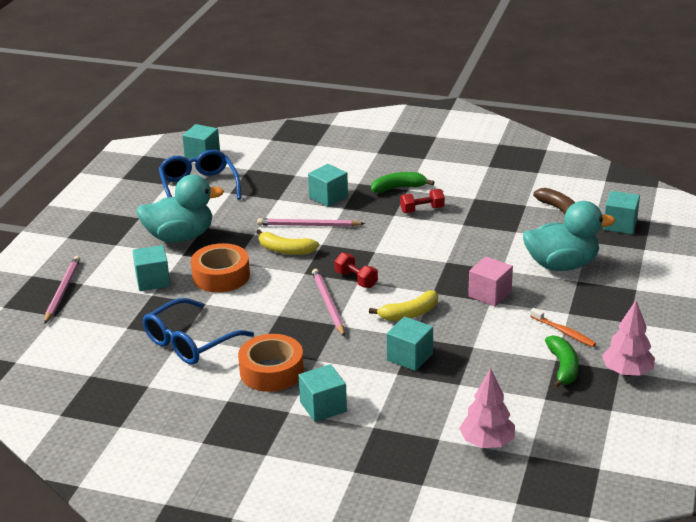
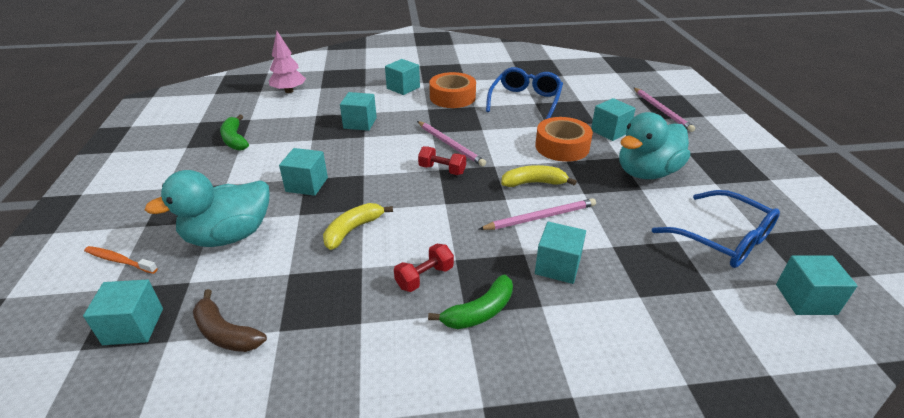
camera: 155 degrees right, 5 degrees up
(409, 314) = (375, 152): yellow banana -> yellow banana (353, 230)
(489, 294) = (307, 184): pink cube -> turquoise cube
(564, 332) = (232, 166): orange toothbrush -> orange toothbrush (119, 260)
(627, 372) = (180, 147): pink tree -> none

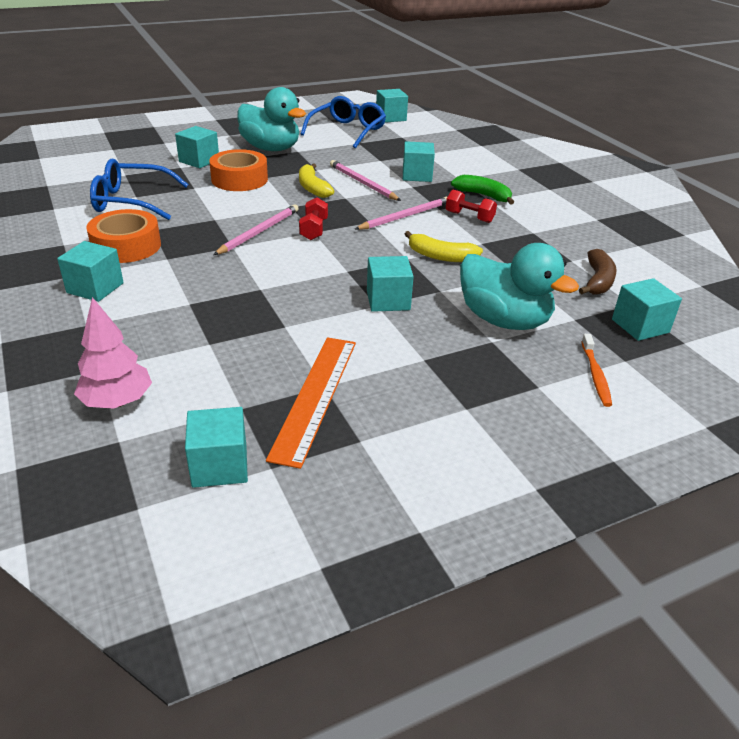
camera: 110 degrees left, 0 degrees up
(235, 140) = (315, 396): green banana -> orange ruler
(360, 123) = (224, 299): turquoise cube -> turquoise cube (220, 466)
(662, 111) = (146, 140): pink pencil -> pink pencil (405, 216)

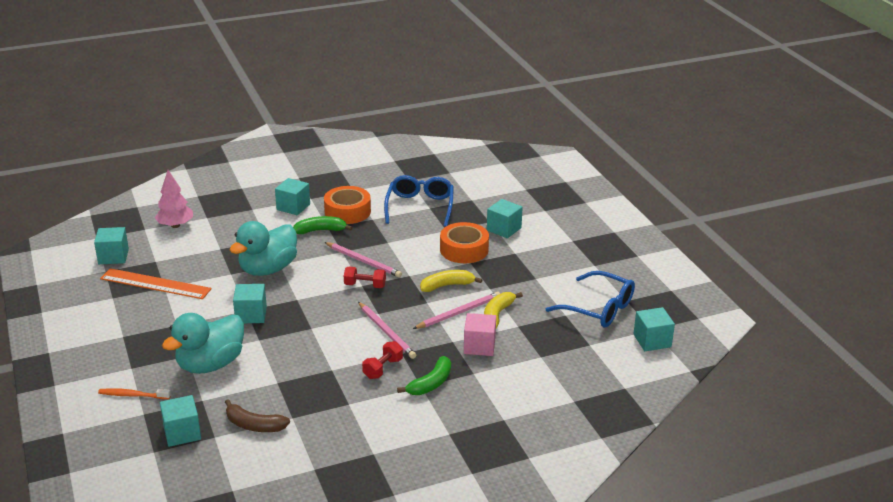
camera: 95 degrees right, 5 degrees down
(174, 263) = (320, 230): none -> green banana
(271, 148) = (538, 263): turquoise duck -> turquoise duck (268, 269)
(417, 175) = (479, 346): turquoise cube -> pink cube
(440, 256) = (311, 345): yellow banana -> yellow banana (497, 315)

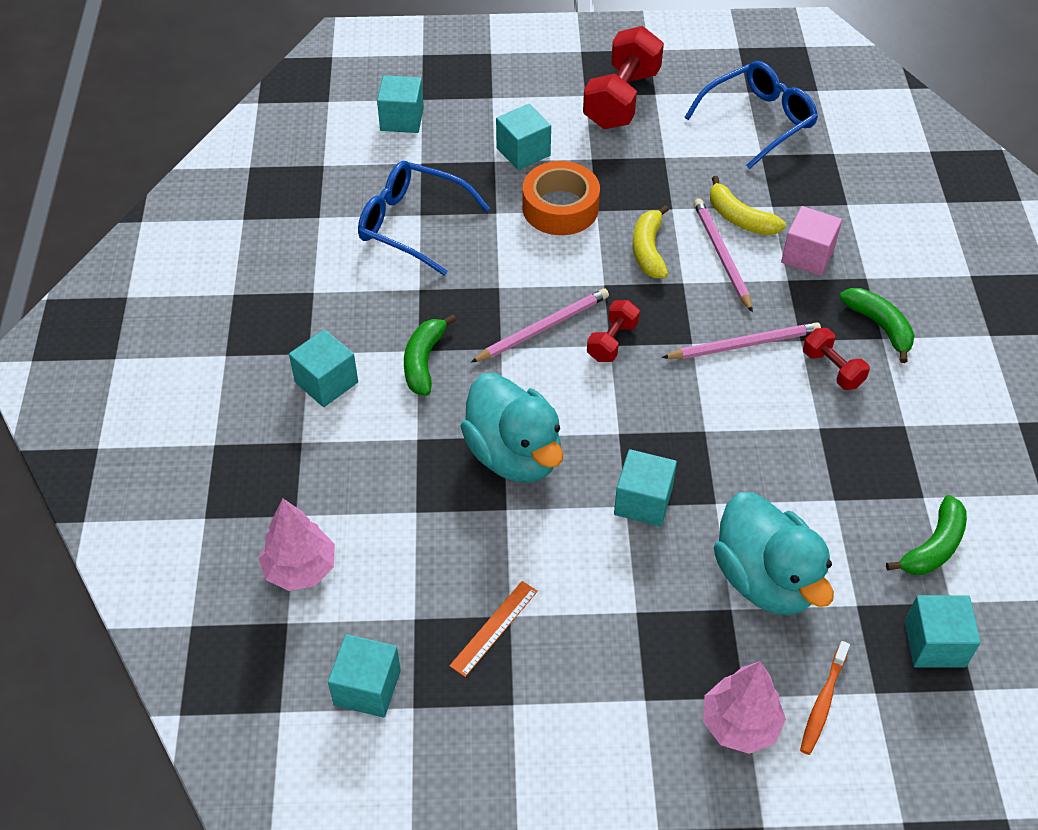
camera: 70 degrees left, 20 degrees up
(114, 368) = (740, 724): none -> pink tree
(155, 284) = (494, 628): orange ruler -> orange ruler, size x0.55
(254, 425) = (933, 546): brown banana -> green banana
(347, 211) = (380, 314): orange tape -> none
(578, 254) = (621, 99): none -> red dumbbell
(652, 341) = (842, 98): turquoise cube -> turquoise cube (402, 119)

